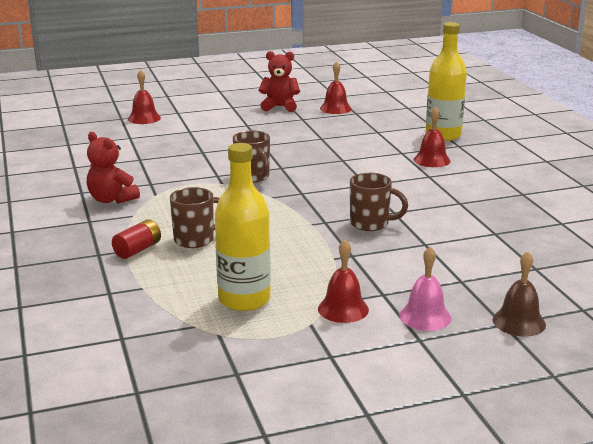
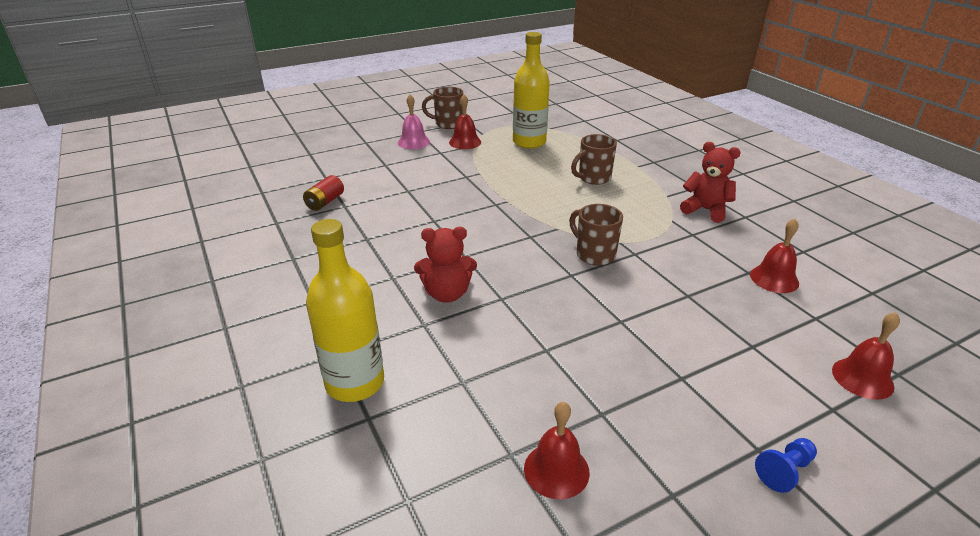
camera: 170 degrees right, 10 degrees up
(138, 250) = (629, 167): red battery -> red battery (325, 202)
(228, 102) = (784, 471): none -> blue pawn
(279, 107) = (669, 462): red teddy bear -> red teddy bear (447, 294)
(371, 224) = (454, 205): brown mug -> brown mug (448, 124)
(432, 160) = (384, 310): red bell -> red bell (774, 279)
(519, 322) = (355, 143): brown bell -> none

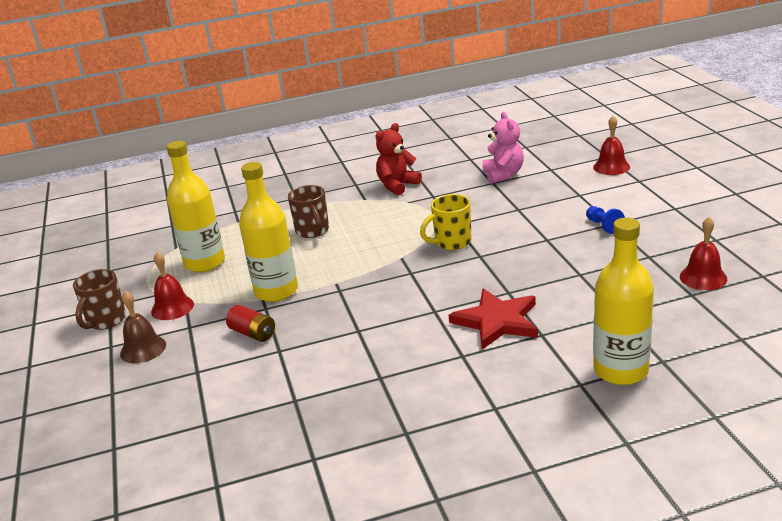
camera: 75 degrees left, 5 degrees down
(325, 202) = (277, 418): red battery -> red battery (253, 333)
(413, 142) = (143, 349): pink bell -> brown bell
(447, 294) = (497, 321): red teddy bear -> red star
(491, 177) = (276, 291): none -> yellow bottle
(594, 254) = (451, 242): brown mug -> yellow mug
(774, 279) = (503, 175): red bell -> pink teddy bear
(784, 471) = (691, 203): blue pawn -> blue pawn (603, 226)

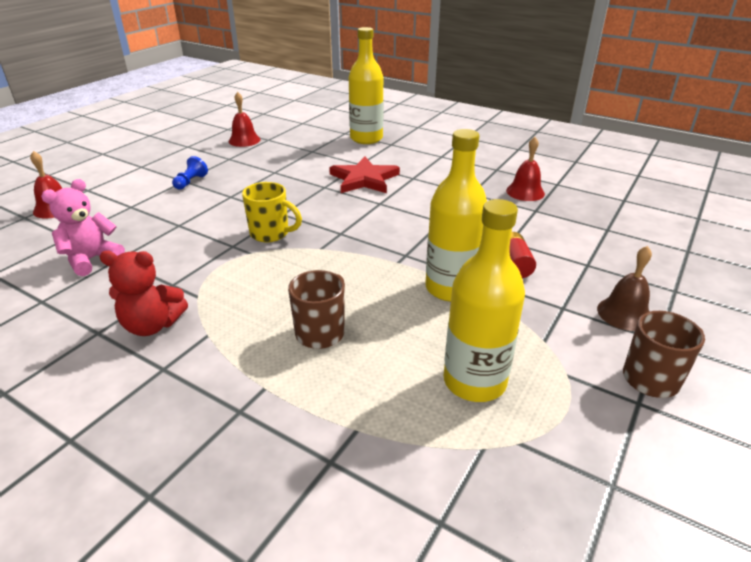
camera: 135 degrees left, 5 degrees up
(172, 307) = (563, 341): red bell -> red bell (525, 192)

